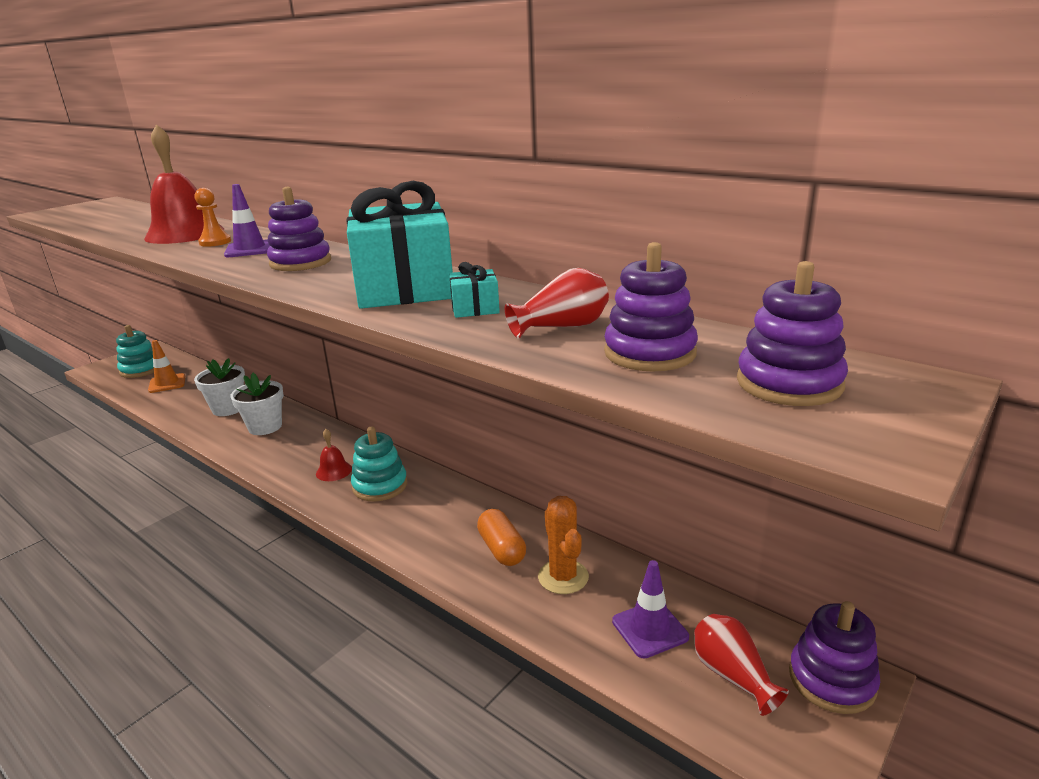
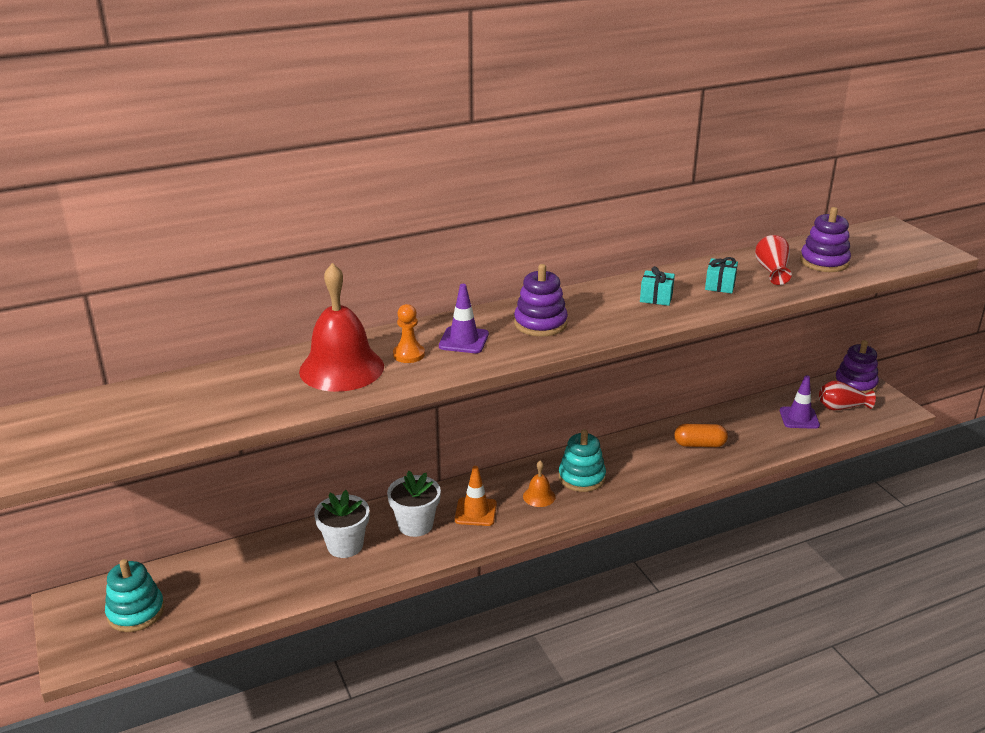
camera: 65 degrees left, 5 degrees up
(167, 383) = (215, 589): orange traffic cone -> orange traffic cone (475, 512)
(334, 471) = (539, 496): red bell -> orange bell
(404, 288) = (656, 297): turquoise gift -> turquoise gift, size x0.41
(563, 577) = (740, 431): orange cactus -> none
(789, 383) = (876, 247): purple stacking toy -> none

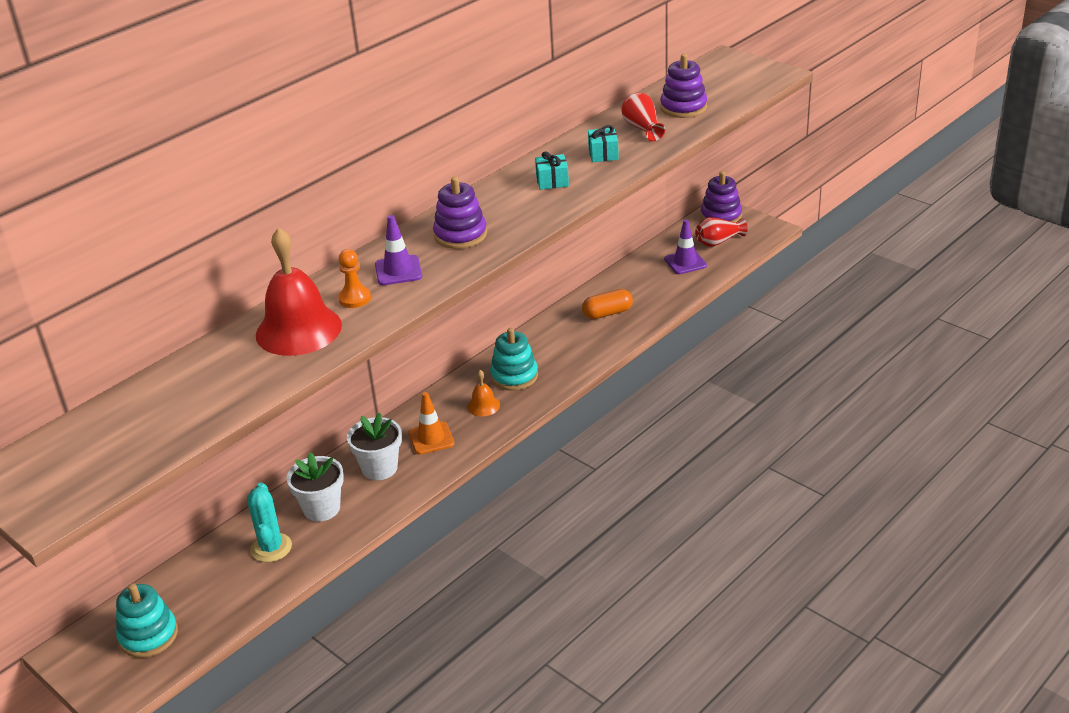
camera: 20 degrees left, 5 degrees up
(282, 567) = (271, 548): none -> turquoise cactus

